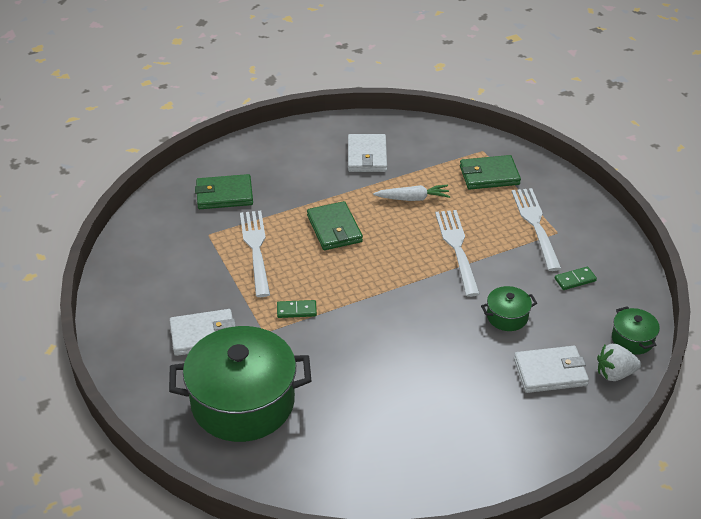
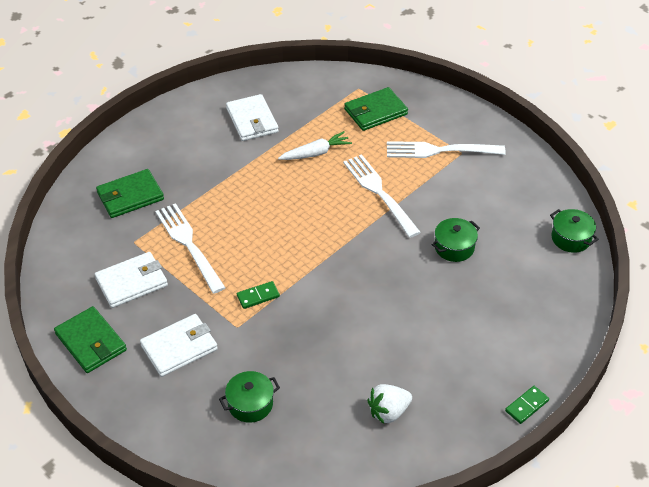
camera: 20 degrees left, 5 degrees up
(243, 402) = (250, 404): green pot -> green pot, size x0.43
(334, 229) = (255, 203): green wallet -> green wallet (91, 342)
(535, 225) = (439, 150): white fork -> white fork turned 60 degrees counterclockwise
(550, 372) = (515, 290): white wallet -> white wallet (132, 282)
(575, 280) = (497, 195): green domino -> green domino (527, 406)
(615, 374) = (570, 275): white strawberry -> white strawberry (388, 412)

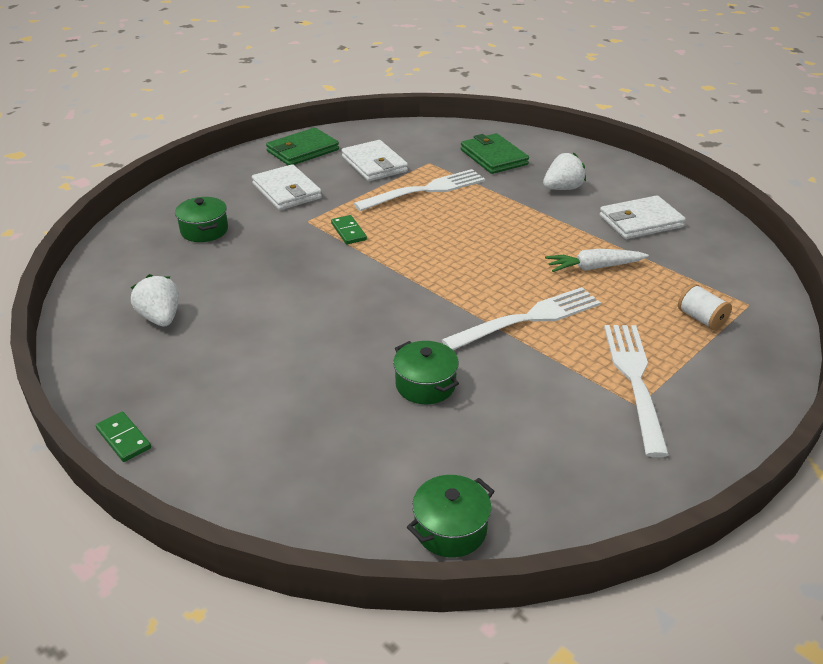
camera: 90 degrees right, 10 degrees down
(195, 157) = (562, 188): none -> white strawberry
(315, 153) = (594, 267): white carrot -> white carrot turned 105 degrees clockwise
(375, 112) = (701, 319): green wallet -> white spool

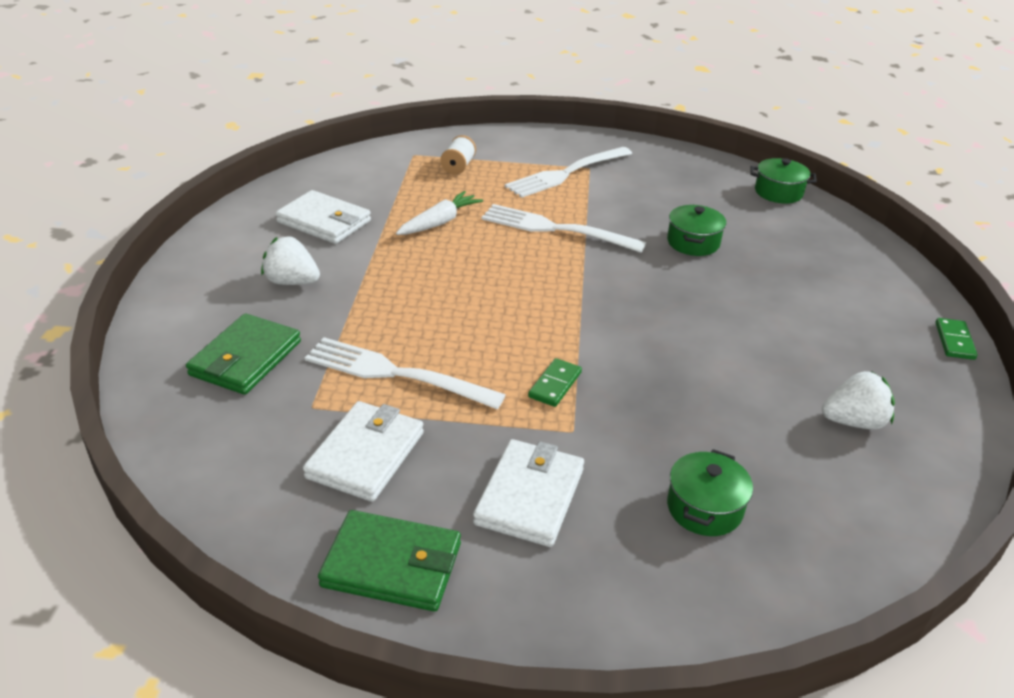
camera: 130 degrees left, 0 degrees up
(161, 318) = (853, 422): white strawberry -> white strawberry turned 120 degrees counterclockwise
(594, 267) = (439, 222): white carrot -> white carrot turned 90 degrees counterclockwise

